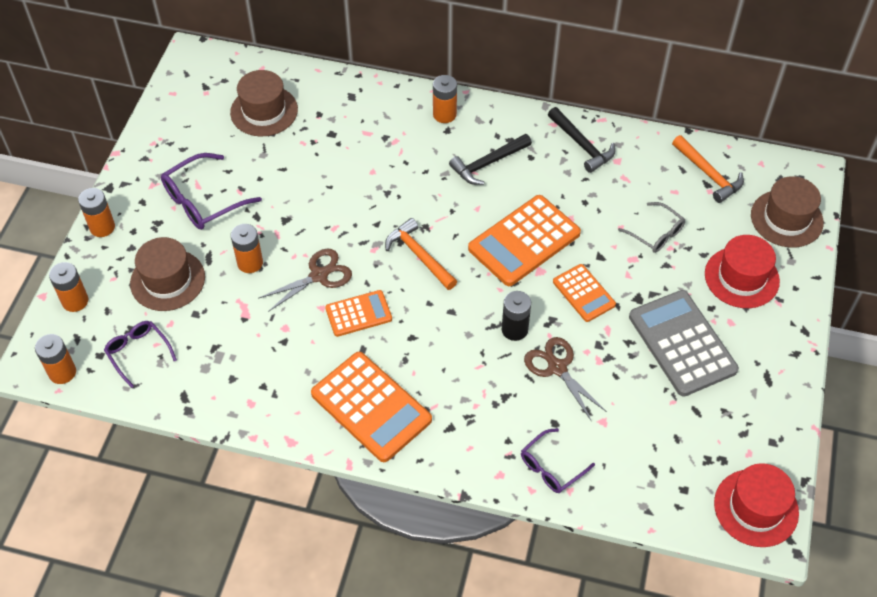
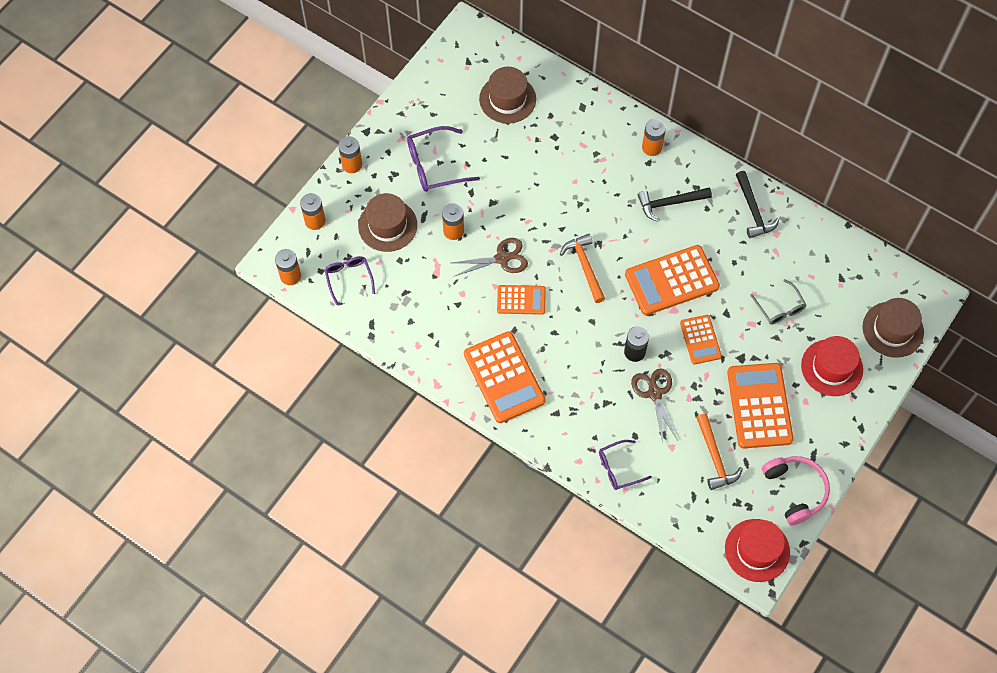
camera: 20 degrees right, 10 degrees up
(682, 343) = (759, 406): grey calculator -> orange calculator
(708, 174) = (846, 269): orange hammer -> orange hammer (715, 457)
(766, 424) = (795, 490): none -> pink headphones

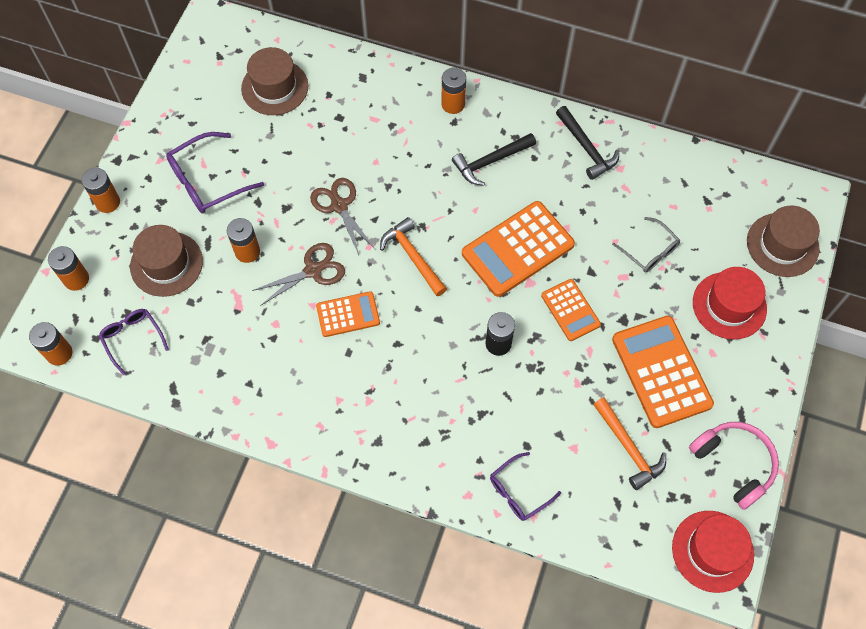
camera: 15 degrees left, 0 degrees up
(504, 377) = (351, 414): orange calculator -> none
(654, 393) = (535, 388): brown scissors -> brown scissors (339, 206)

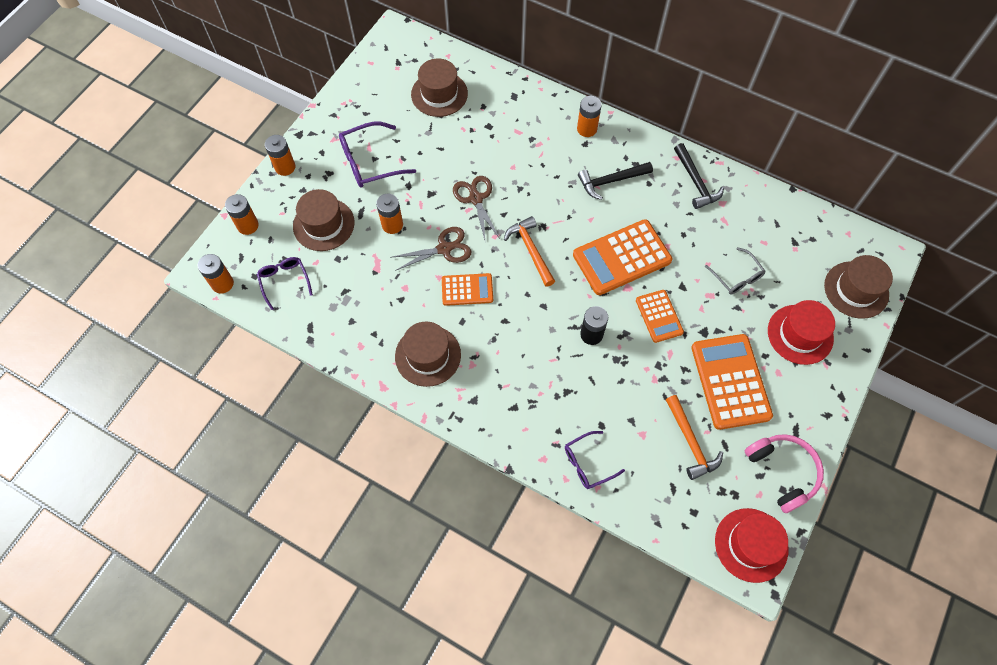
camera: 10 degrees right, 0 degrees up
(316, 398) = (428, 355): none -> brown hat

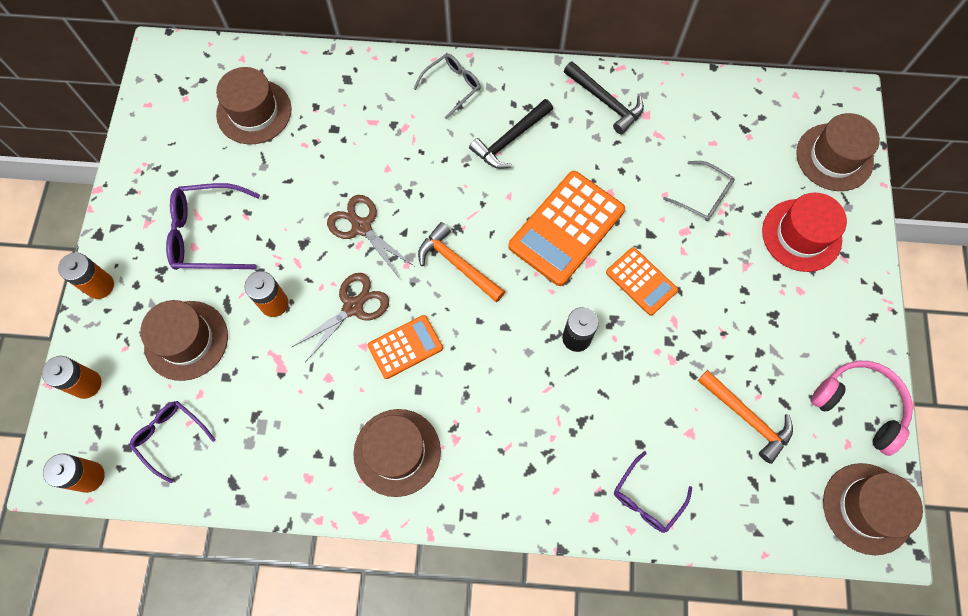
camera: 25 degrees left, 5 degrees up
(369, 162) = (207, 234): purple glasses -> purple glasses turned 45 degrees clockwise
(587, 129) = (452, 86): orange battery -> grey glasses
(730, 381) = (755, 324): orange calculator -> none
(751, 545) = (867, 508): red hat -> brown hat

